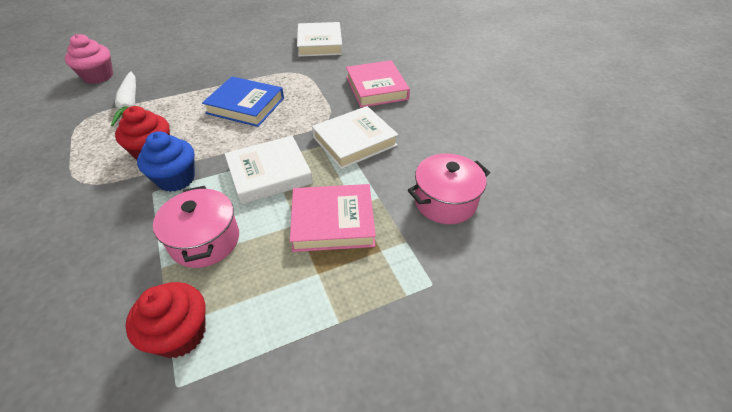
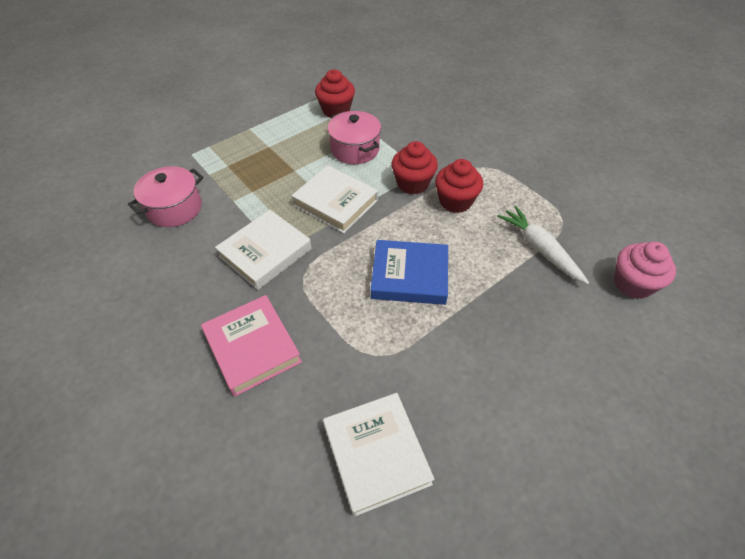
camera: 165 degrees right, 5 degrees up
(176, 179) = (412, 183): blue cupcake -> red cupcake
(269, 174) = (336, 203): white book -> white book turned 75 degrees clockwise
(333, 221) = (267, 177): pink book -> none

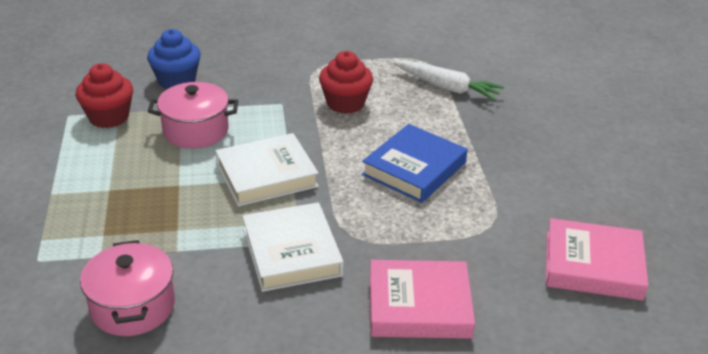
camera: 60 degrees left, 15 degrees down
(376, 454) = (593, 265): white book -> pink book
(399, 115) = (177, 80): none -> blue cupcake
(412, 183) = (293, 116): red cupcake -> none
(540, 249) = (447, 87): white carrot -> white carrot turned 150 degrees counterclockwise
(633, 284) = (520, 65): pink cupcake -> none

